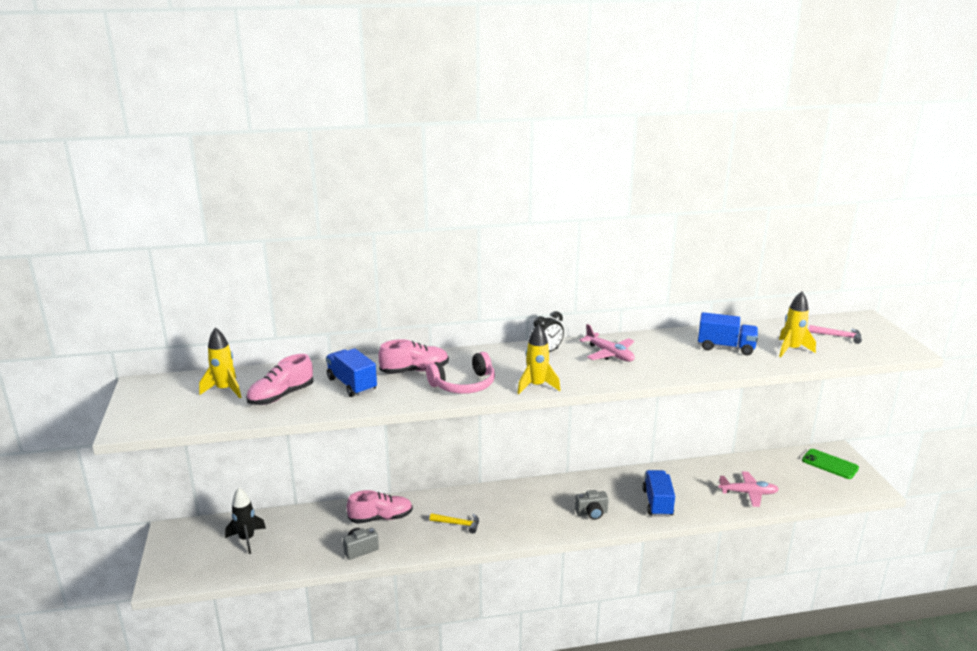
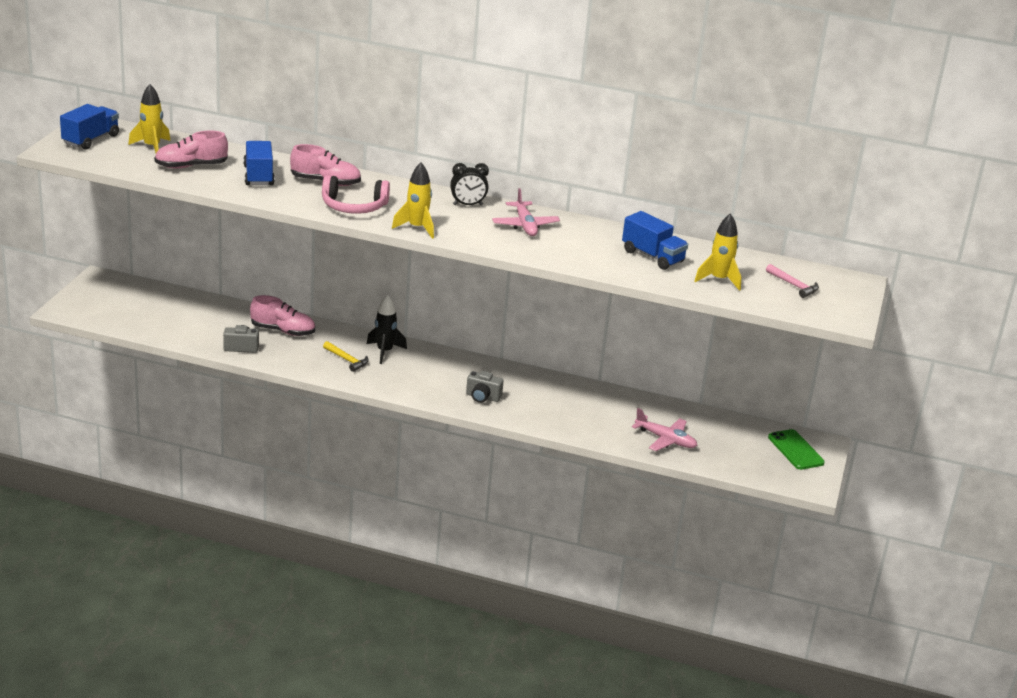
camera: 25 degrees right, 5 degrees up
(247, 539) = (155, 306): black rocket -> black rocket (384, 352)
(657, 503) = (559, 413): blue truck -> blue truck (91, 140)

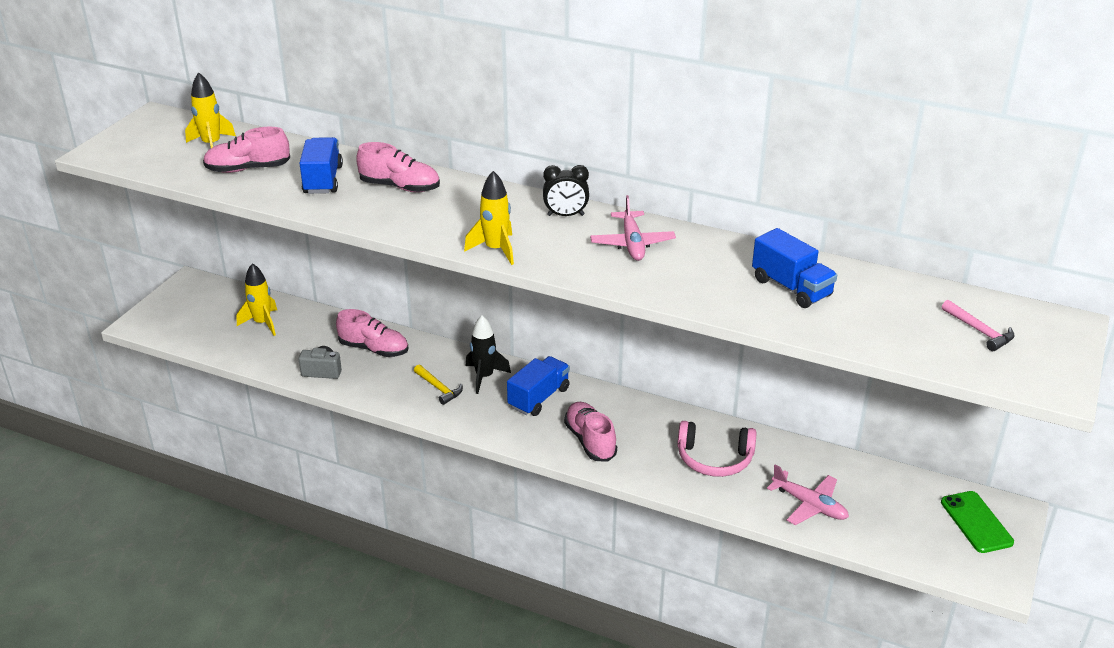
camera: 10 degrees right, 5 degrees up
(91, 140) = (146, 137): blue truck -> blue truck (539, 398)
(354, 206) = (425, 220): pink headphones -> pink headphones (714, 459)
(482, 397) = (590, 441): grey camera -> pink shoe
(719, 280) = (877, 323): yellow rocket -> yellow rocket (262, 323)

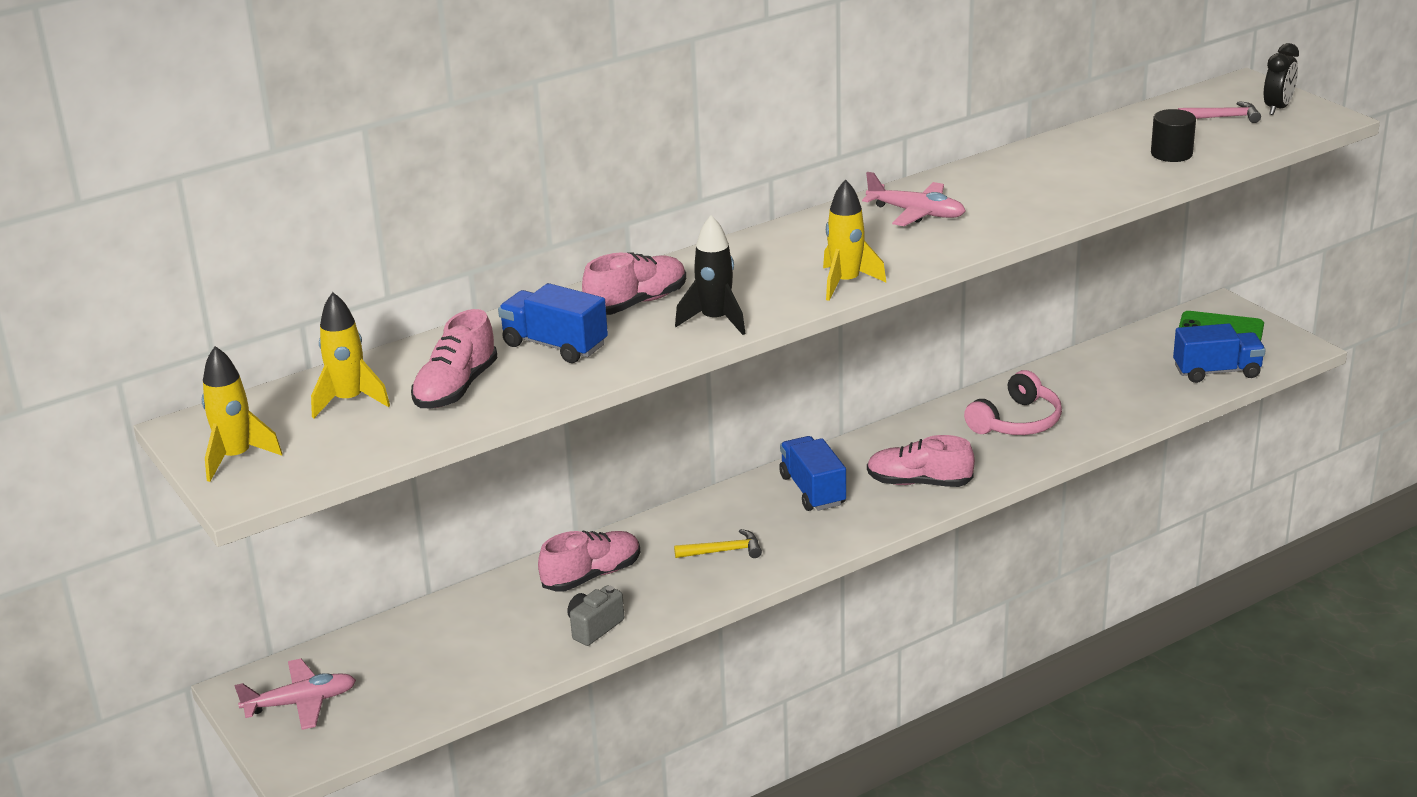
camera: 55 degrees left, 5 degrees down
(262, 323) = (429, 649): yellow rocket -> yellow rocket (236, 458)
(484, 377) = (736, 514): black rocket -> black rocket (715, 320)
(565, 215) = (819, 230): black clock -> black clock (1277, 108)
(791, 288) = (1077, 167): blue truck -> blue truck (1216, 372)
(809, 505) = (1129, 397): pink plane -> pink plane (301, 703)
(871, 325) = (1171, 154): none -> black cylinder

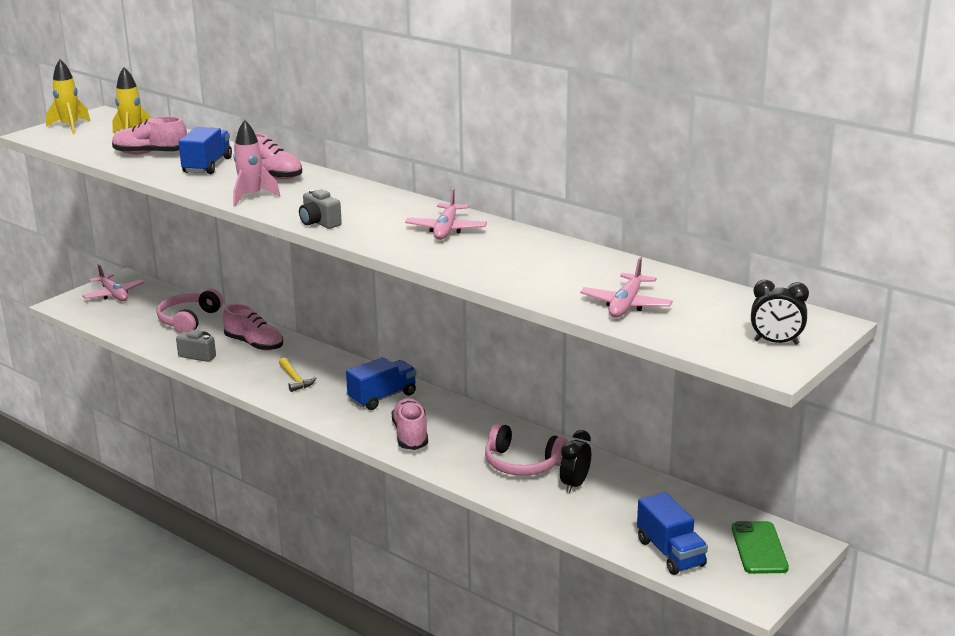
camera: 70 degrees right, 5 degrees down
(464, 630) = (188, 320): none -> pink headphones
(715, 320) = (251, 197): black rocket -> pink rocket
(846, 283) = (319, 223): yellow rocket -> grey camera
(1073, 398) = (575, 484): none -> black clock
(1171, 154) = (626, 305): black cylinder -> pink plane
(1223, 117) = (730, 320): pink hammer -> none

